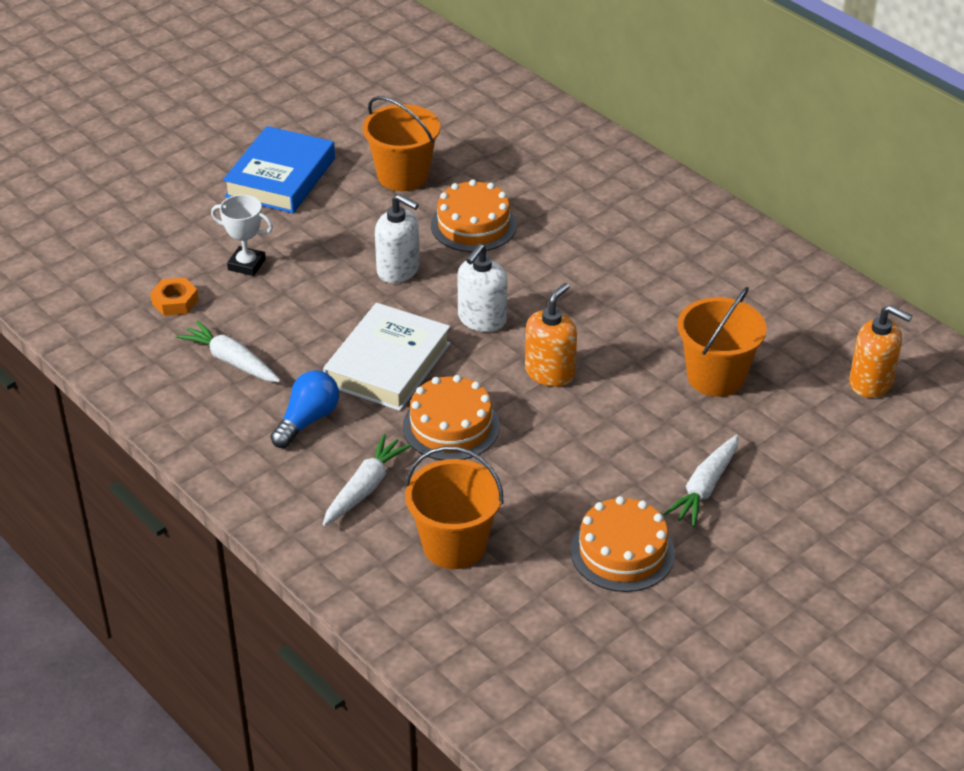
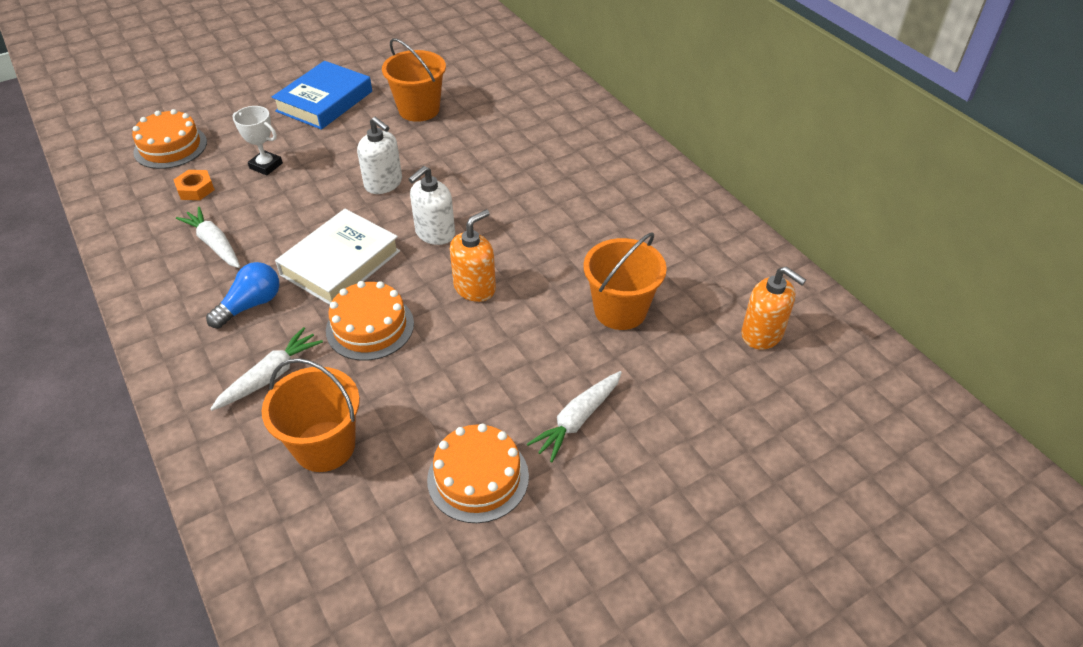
camera: 10 degrees right, 5 degrees up
(473, 225) = (459, 154): orange cake -> orange cake (170, 147)

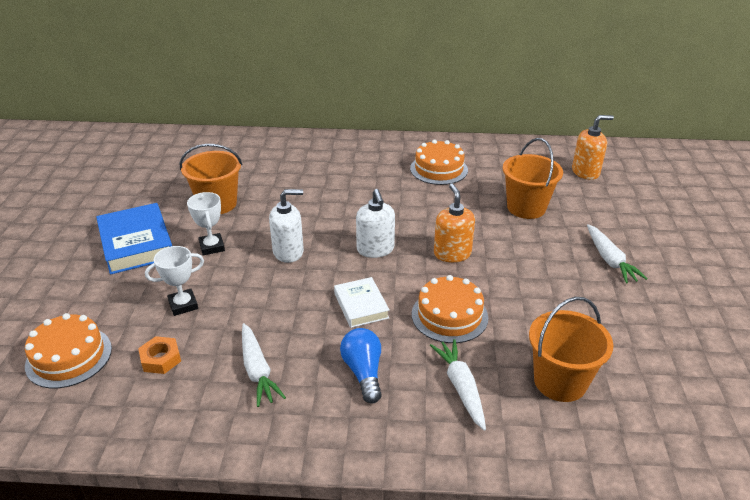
camera: 55 degrees left, 10 degrees down
(214, 244) = (257, 370): white carrot -> white carrot turned 105 degrees counterclockwise
(340, 263) = (361, 306): white book -> white book, size x0.60
(353, 139) = (212, 247): none -> white trophy
(478, 477) = (635, 318): orange cake -> orange cake (439, 169)

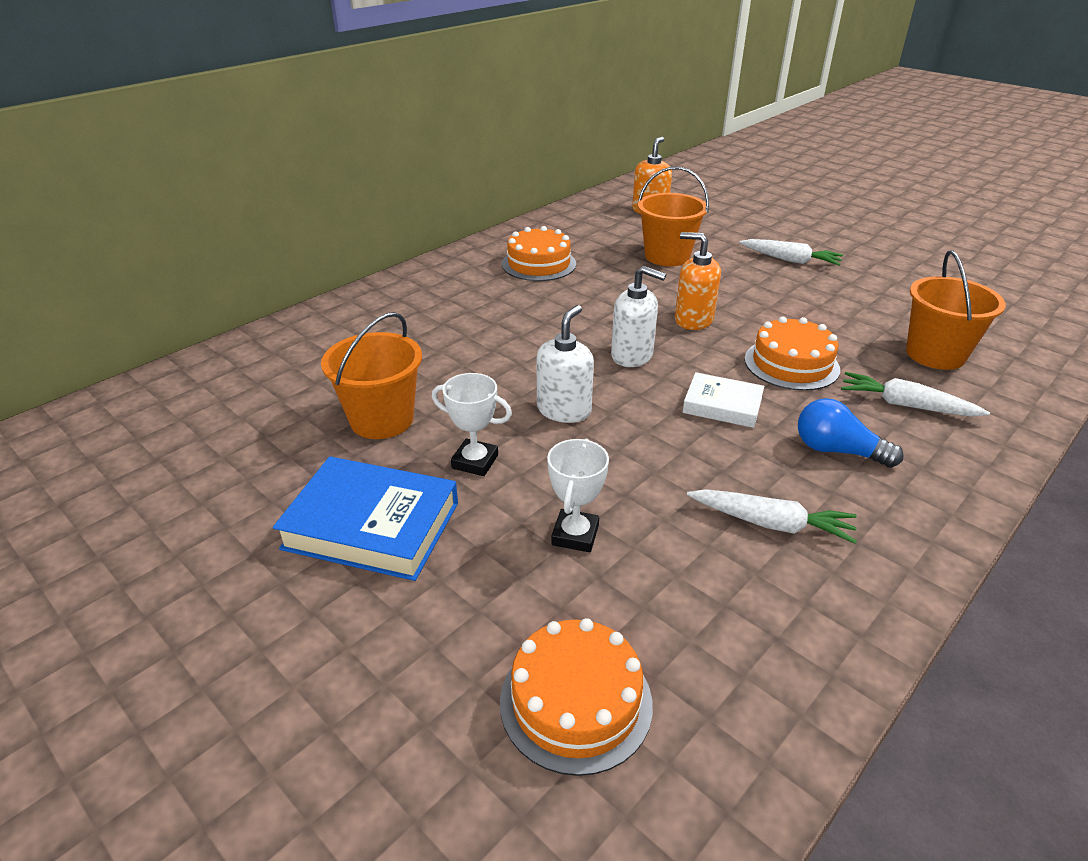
camera: 50 degrees left, 0 degrees up
(161, 359) = (674, 600): orange nut -> none

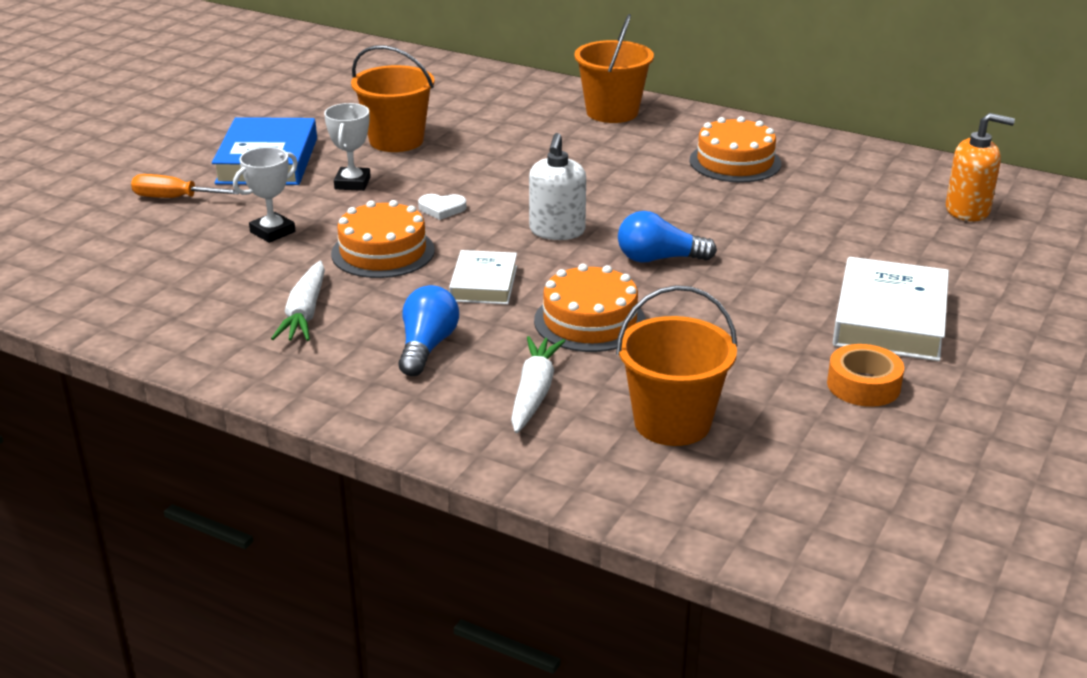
camera: 75 degrees right, 5 degrees down
(438, 627) = (174, 198): none -> orange screwdriver
(564, 410) = (442, 209): white soap dispenser -> white heart
(575, 535) = (272, 232): white trophy -> white trophy turned 45 degrees counterclockwise
(576, 701) = (115, 249): orange cake -> orange cake (383, 252)
(667, 256) = (823, 232): orange bucket -> orange bucket (612, 112)
(693, 320) = (659, 259): orange soap dispenser -> blue light bulb
(790, 260) = (889, 319): white carrot -> white book
(874, 283) = (863, 385): none -> orange tape

